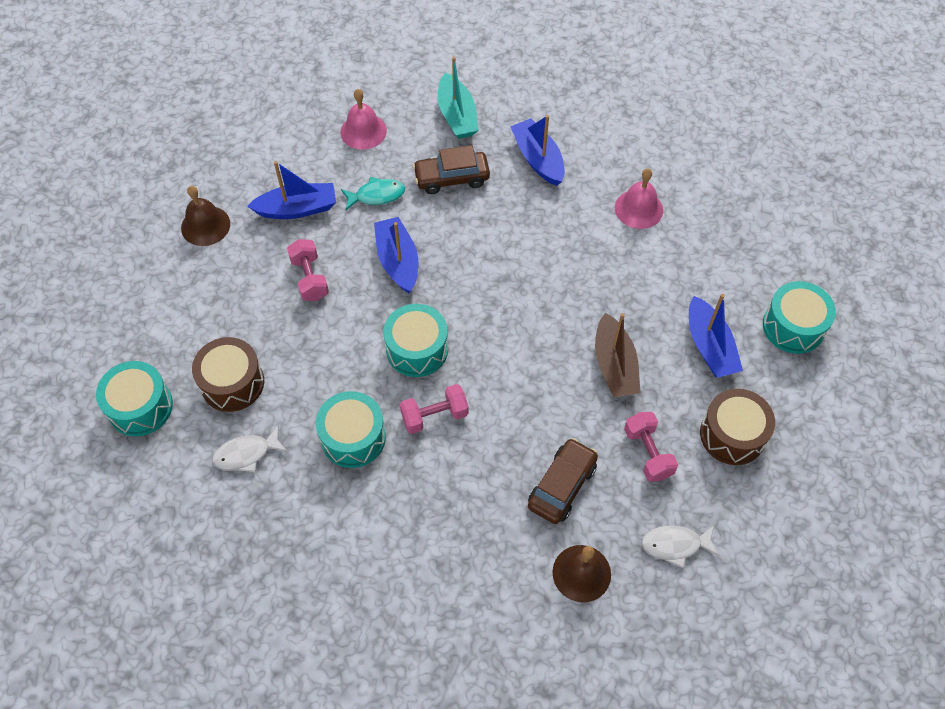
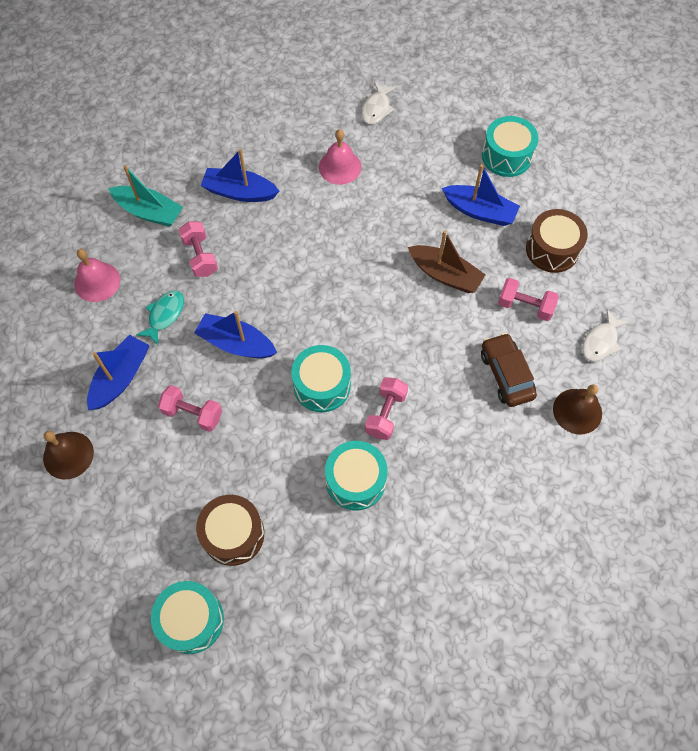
camera: 50 degrees left, 5 degrees up
(246, 454) = (304, 566): white fish -> white fish (376, 109)
(451, 178) = (200, 256): brown car -> pink dumbbell

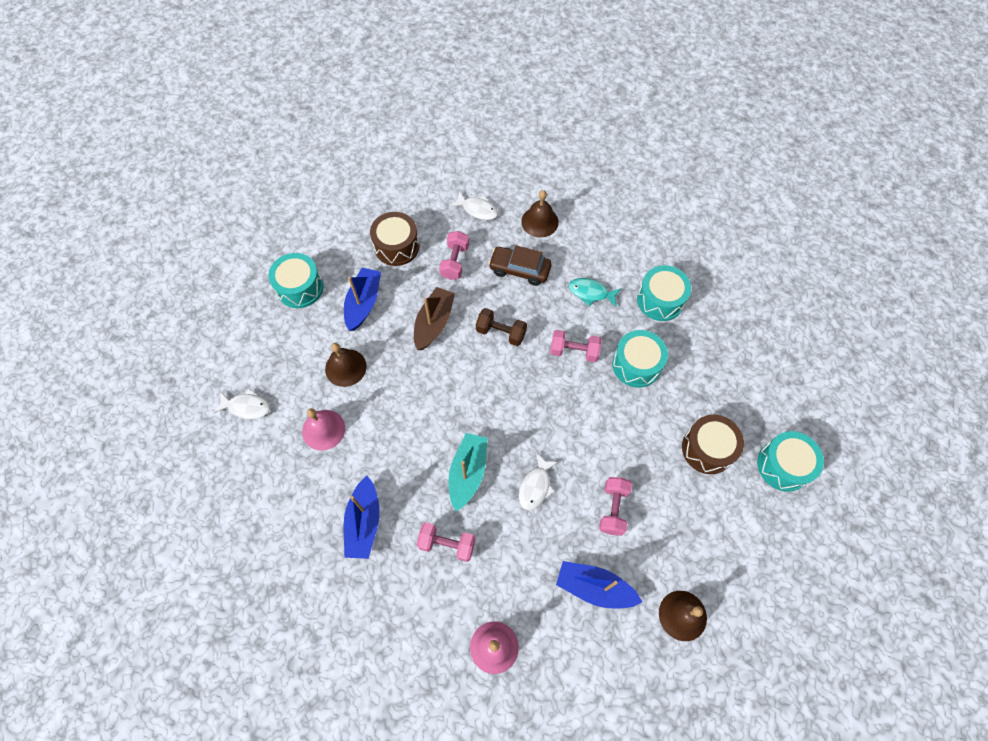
camera: 100 degrees left, 0 degrees up
(149, 212) = (399, 614): turquoise boat -> turquoise boat (468, 473)
(164, 315) = (519, 562): turquoise fish -> turquoise fish (591, 293)
(200, 256) = (447, 544): pink dumbbell -> pink dumbbell turned 45 degrees clockwise
(236, 343) = (536, 486): blue boat -> white fish
(322, 385) = (560, 404): turquoise drum -> turquoise drum (660, 300)
(404, 189) = (345, 367): none -> brown bell
(422, 340) = (501, 332): none -> brown dumbbell
(506, 374) = (519, 270): brown car -> brown car turned 45 degrees clockwise

